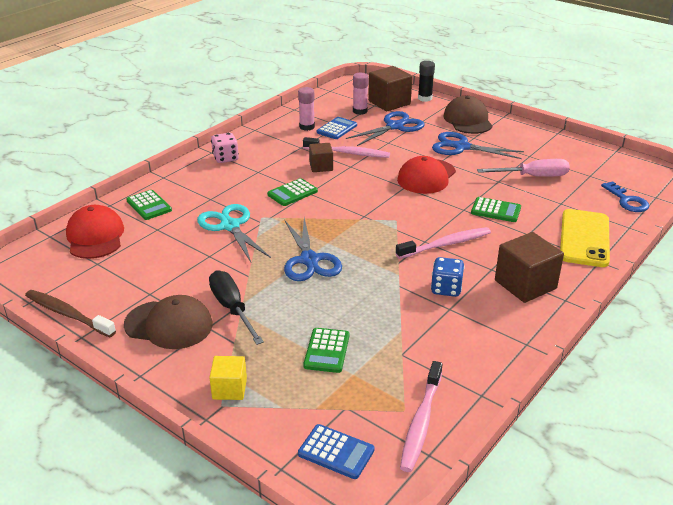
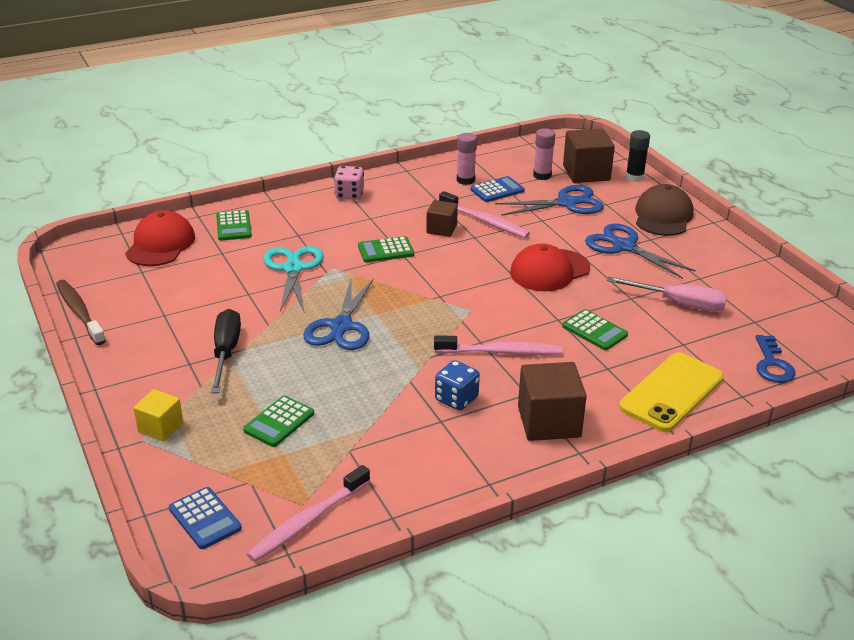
camera: 25 degrees right, 0 degrees up
(169, 325) = (157, 350): brown cap -> none

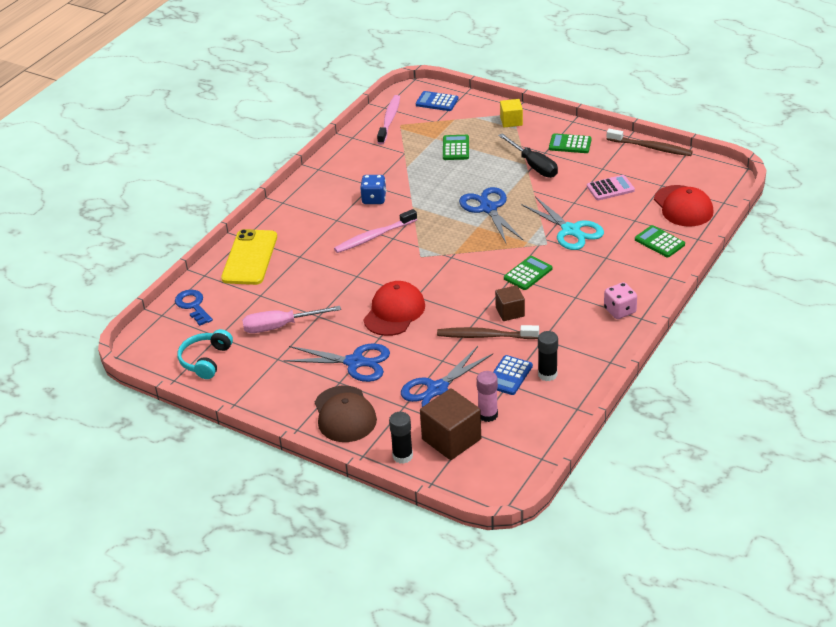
camera: 150 degrees right, 5 degrees up
(192, 290) = (610, 188): none -> pink calculator
(465, 180) = (547, 374): pink glue stick -> black glue stick
(485, 221) = (485, 336): pink toothbrush -> brown toothbrush
(549, 422) = (311, 210): brown cube -> none
(594, 331) = (325, 278): green calculator -> green calculator (570, 144)
(779, 304) = (205, 360): none -> turquoise headphones

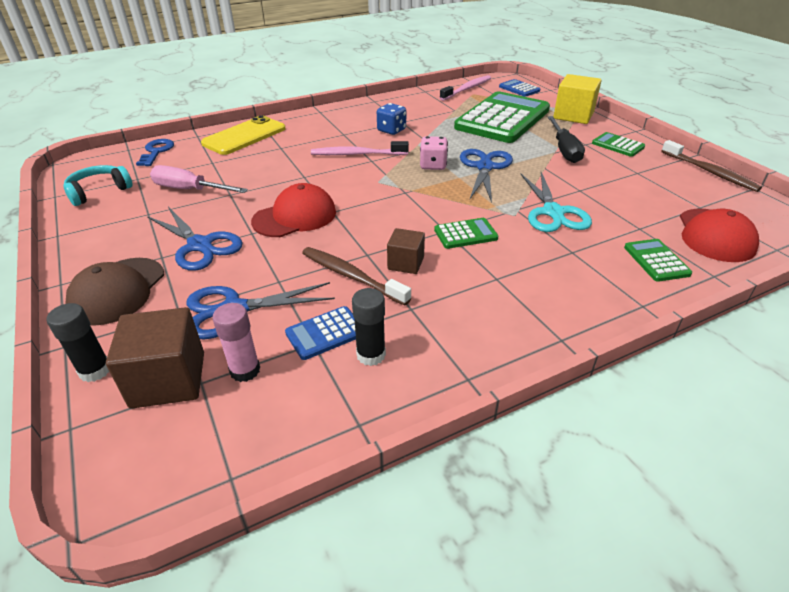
camera: 30 degrees right, 0 degrees up
(455, 148) = (502, 119): green calculator -> green calculator, size x2.40
(511, 121) = (573, 115): yellow cube -> yellow cube, size x1.69
(610, 188) = (633, 191): pink calculator -> none
(620, 311) = (539, 317): pink dice -> pink dice (433, 165)

